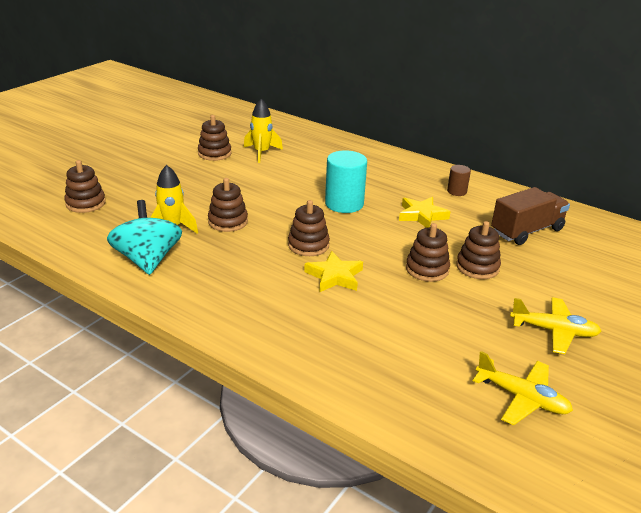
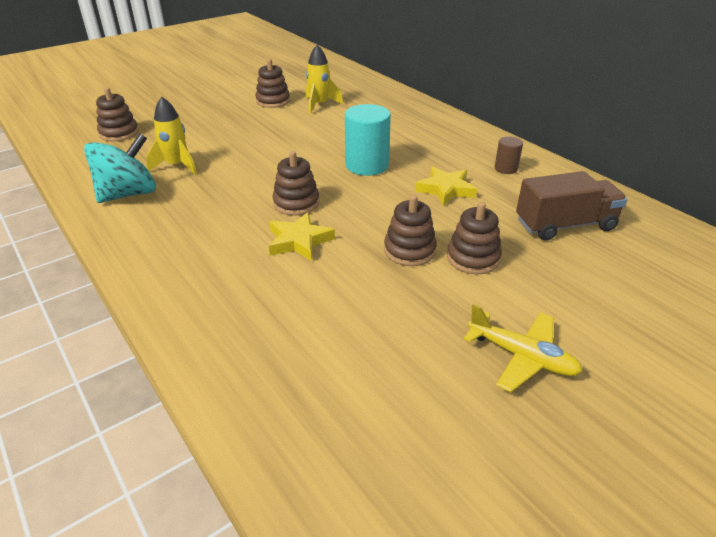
camera: 20 degrees right, 5 degrees up
(148, 260) = (128, 194): turquoise spinning top -> turquoise spinning top turned 45 degrees clockwise
(228, 221) = (234, 167): brown stacking toy -> none
(521, 398) = (419, 438): yellow plane -> none

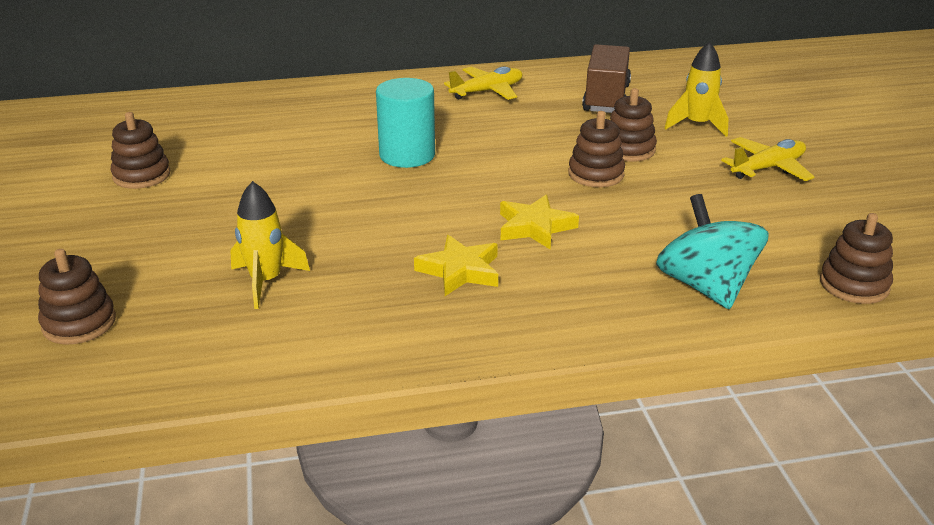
camera: 65 degrees left, 5 degrees down
(128, 194) = (312, 332): turquoise spinning top -> turquoise spinning top (705, 286)
(296, 203) = (453, 213): brown stacking toy -> brown stacking toy (854, 285)
(319, 105) = (203, 147): yellow rocket -> yellow rocket (697, 125)
(446, 189) = (500, 129): yellow star -> yellow star (460, 271)
(506, 168) = (487, 91): brown cylinder -> yellow plane

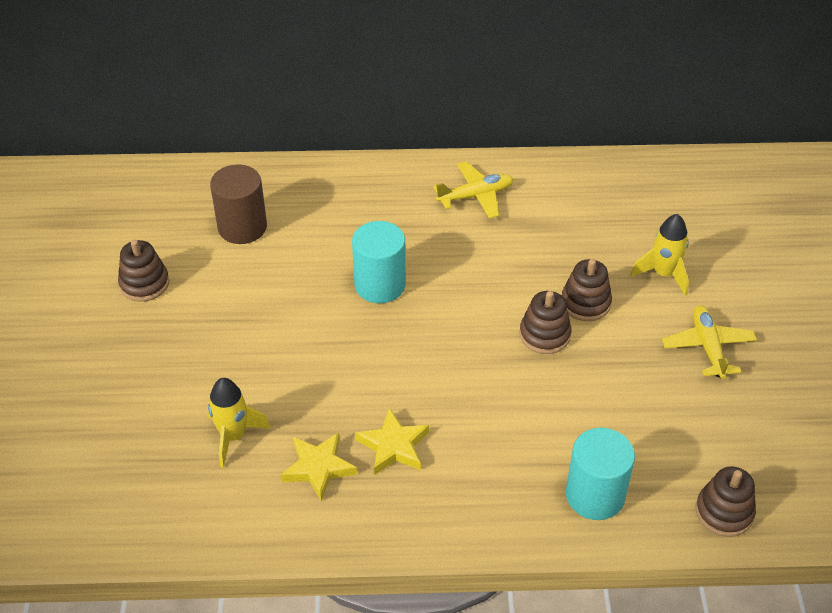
camera: 10 degrees right, 15 degrees up
(79, 323) = (84, 463): brown stacking toy -> none
(247, 129) = (242, 227): none -> brown cylinder
(535, 227) = (470, 399): yellow star -> yellow star (318, 468)
(606, 98) = (588, 221): brown truck -> none
(705, 286) = (595, 495): turquoise spinning top -> turquoise cylinder
(767, 168) = (708, 347): yellow plane -> yellow plane turned 75 degrees counterclockwise

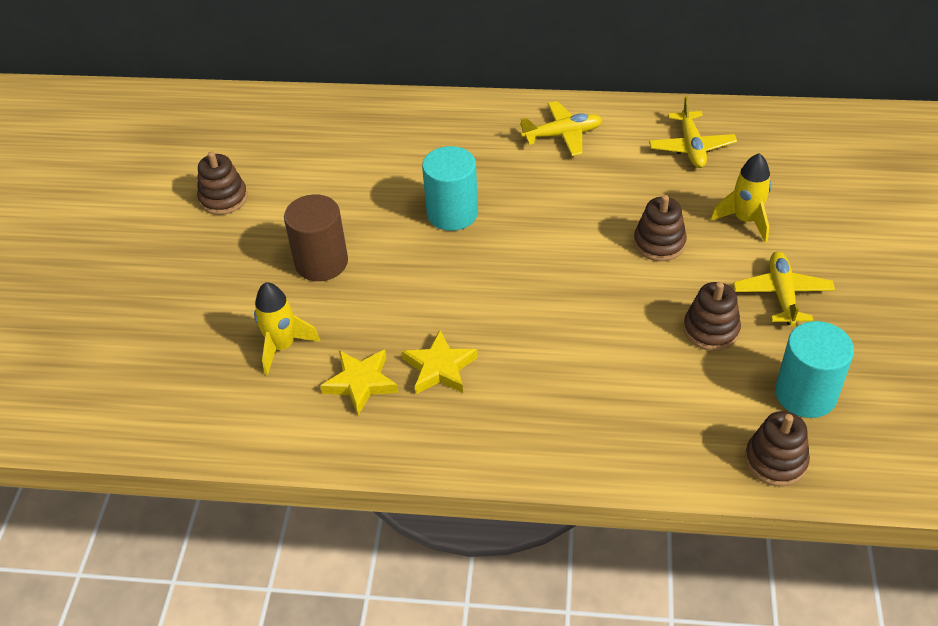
camera: 10 degrees right, 0 degrees up
(242, 227) = (327, 152): brown cylinder -> brown cylinder (321, 262)
(544, 335) = (612, 271): brown stacking toy -> brown stacking toy (711, 330)
(595, 495) = (639, 432): turquoise cylinder -> turquoise cylinder (805, 394)
(602, 201) = (691, 147): none -> yellow plane

